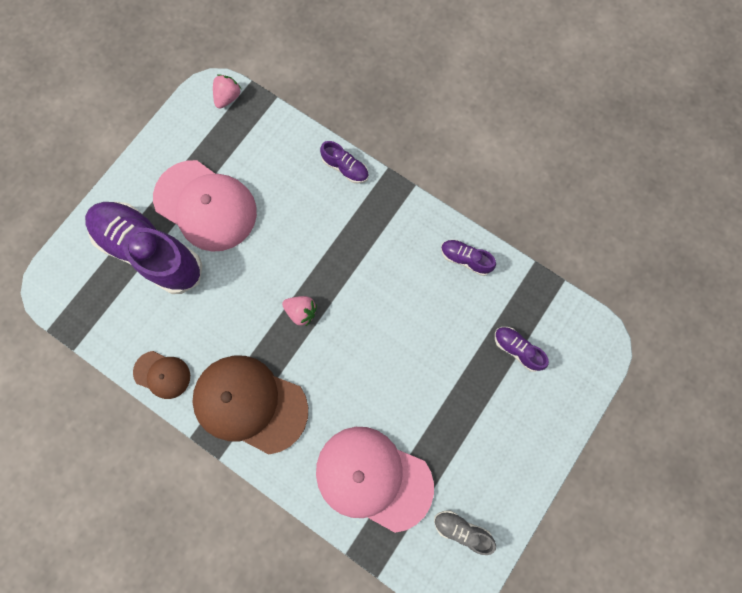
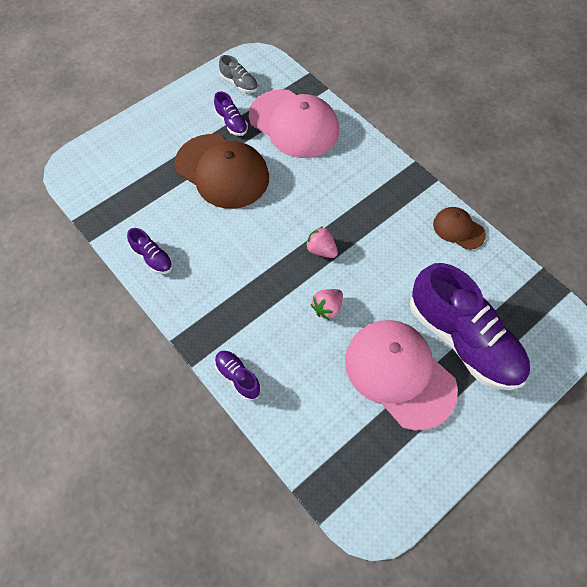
camera: 165 degrees left, 15 degrees down
(228, 98) = (353, 505): pink strawberry -> pink strawberry (327, 308)
(250, 403) = (382, 191): brown cap -> brown cap (222, 171)
(516, 349) = (142, 179): purple shoe -> purple shoe (231, 123)

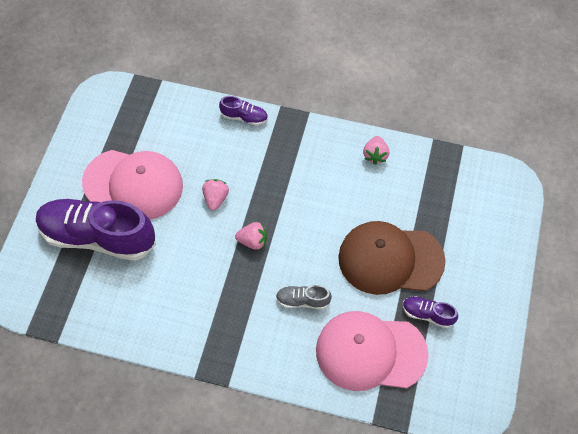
camera: 145 degrees right, 0 degrees up
(152, 258) = (375, 155): purple shoe -> pink strawberry
(239, 83) = (462, 366): grey shoe -> grey shoe (302, 300)
(458, 229) = (149, 333): brown cap -> none

